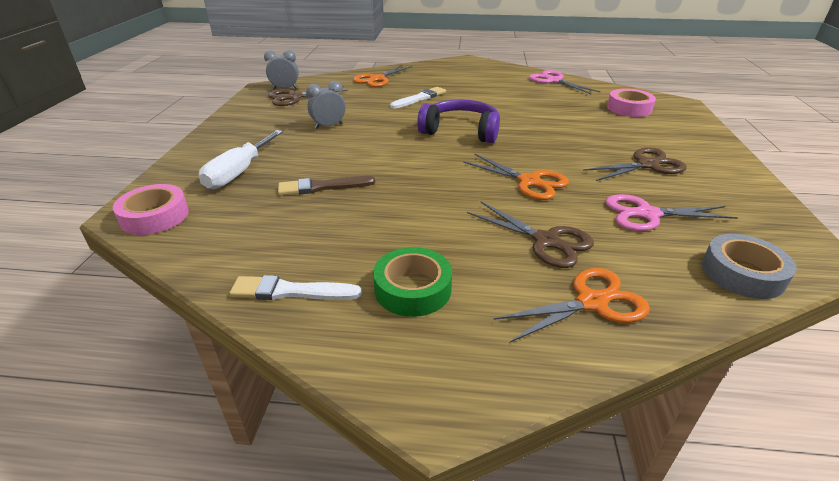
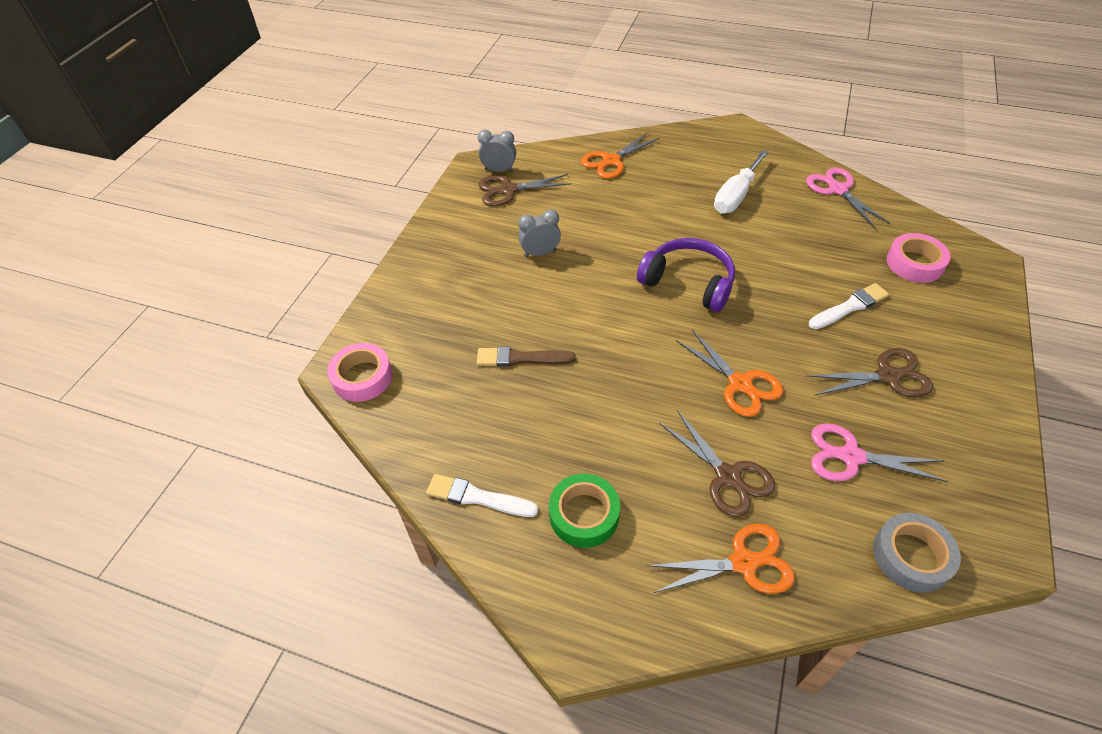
camera: 15 degrees right, 15 degrees up
(239, 172) = (440, 322): white screwdriver -> white screwdriver (735, 196)
(420, 98) = (655, 209): white brush -> white brush (849, 307)

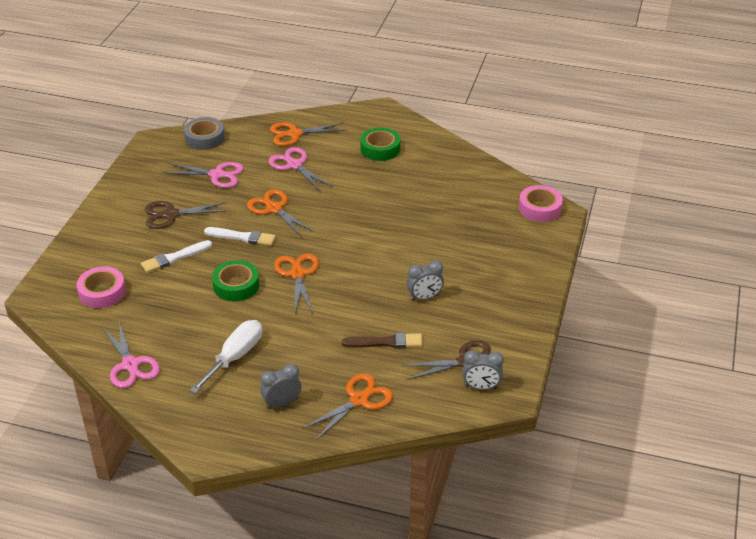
camera: 175 degrees right, 10 degrees down
(477, 497) = (443, 154): white brush -> white brush (242, 237)
(521, 358) = (428, 221): brown brush -> brown brush (386, 342)
(681, 159) = (282, 403): none -> grey clock
(688, 282) = (297, 274): purple headphones -> orange scissors
(728, 476) = (294, 165): brown scissors -> pink scissors
(758, 269) = (236, 285): none -> green tape

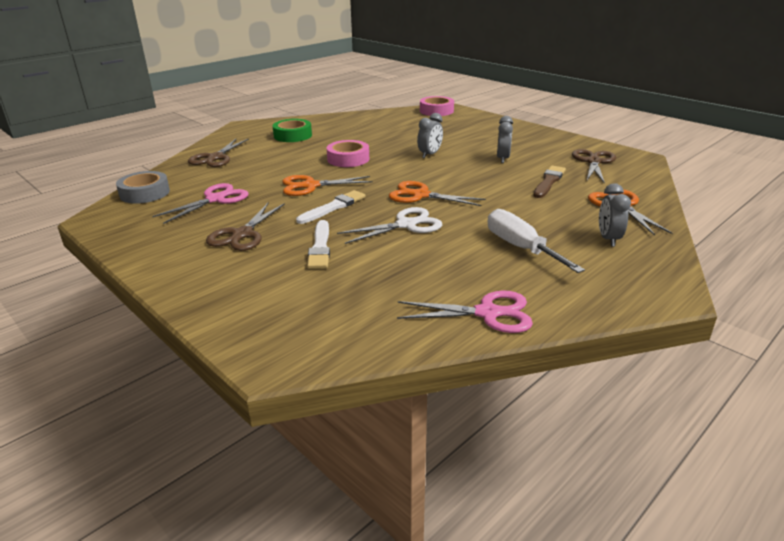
camera: 60 degrees left, 10 degrees down
(102, 292) = (327, 305): pink tape -> pink tape (348, 159)
(236, 285) = (406, 225): green tape -> white scissors
(294, 134) = (216, 158): orange scissors -> brown scissors
(294, 165) = (260, 166): pink scissors -> none
(481, 387) = (626, 163): grey clock -> grey clock (430, 154)

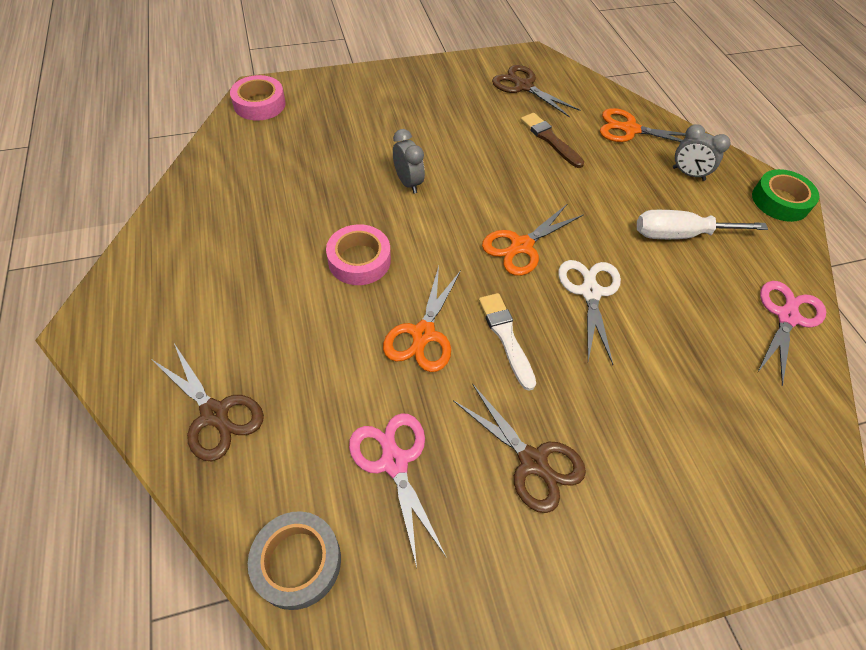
camera: 65 degrees left, 25 degrees up
(292, 135) = (206, 282): green tape -> green tape (780, 201)
(320, 247) = (607, 391): white brush -> none
(503, 159) = (468, 136): grey clock -> none

